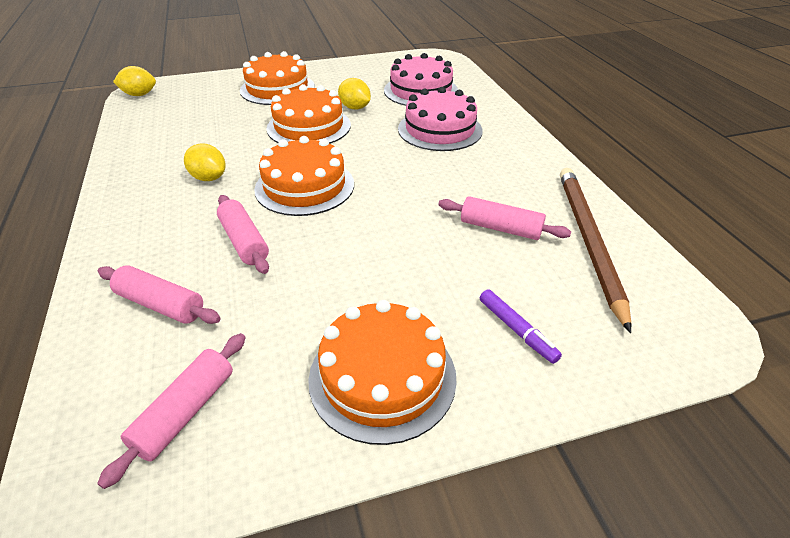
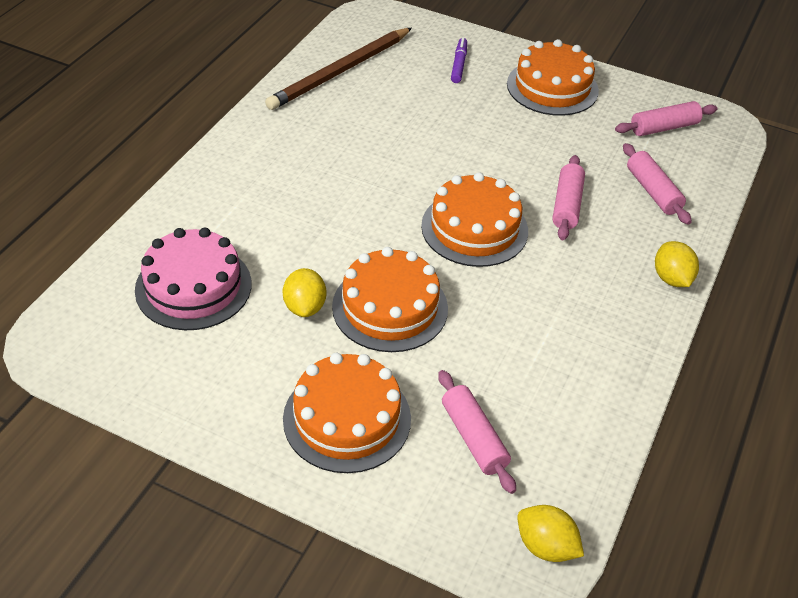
camera: 140 degrees left, 5 degrees up
(209, 178) = (551, 293): yellow lemon -> yellow lemon (671, 278)
(440, 129) = (273, 215): pink cake -> none
(500, 228) = (379, 109): pink rolling pin -> pink rolling pin (473, 438)

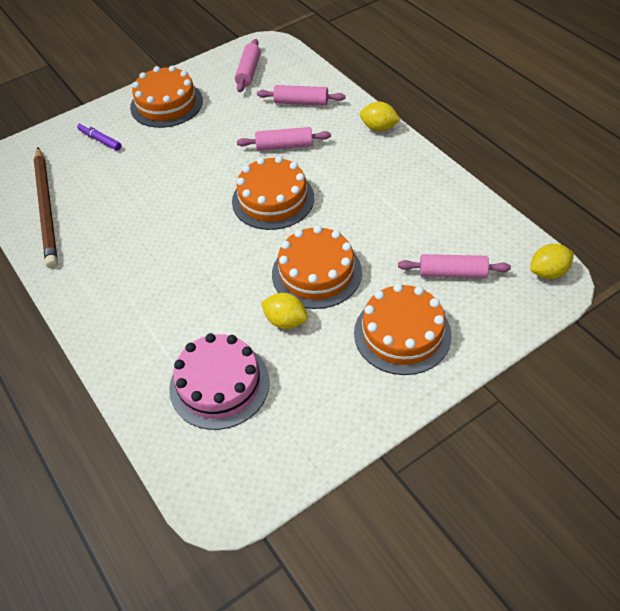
camera: 55 degrees left, 5 degrees up
(566, 205) = (284, 146): pink rolling pin -> pink rolling pin turned 45 degrees counterclockwise

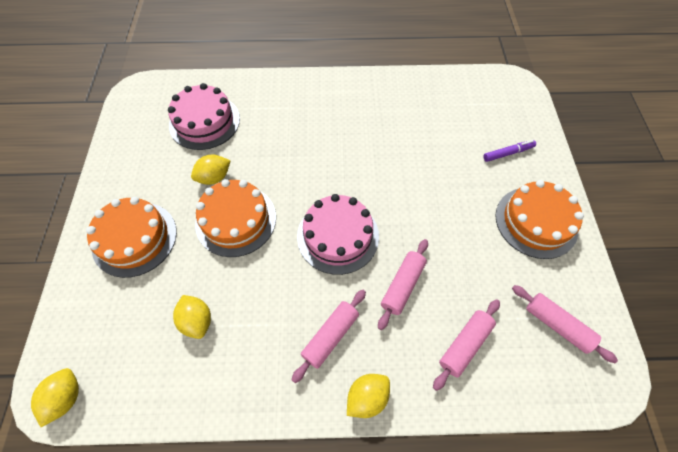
camera: 120 degrees right, 10 degrees up
(47, 209) = (440, 96): brown pencil -> none
(273, 199) = (338, 236): orange cake -> pink cake
(421, 238) = (197, 320): none -> yellow lemon
(452, 273) = (144, 315): pink rolling pin -> pink rolling pin (330, 336)

